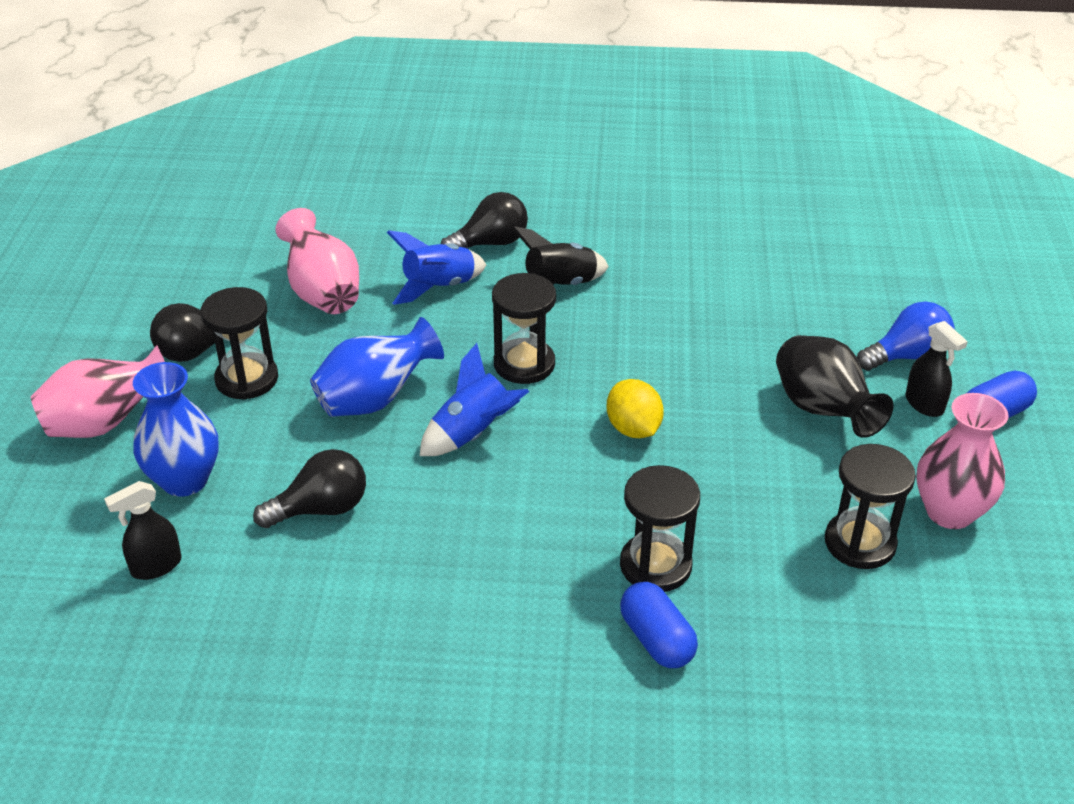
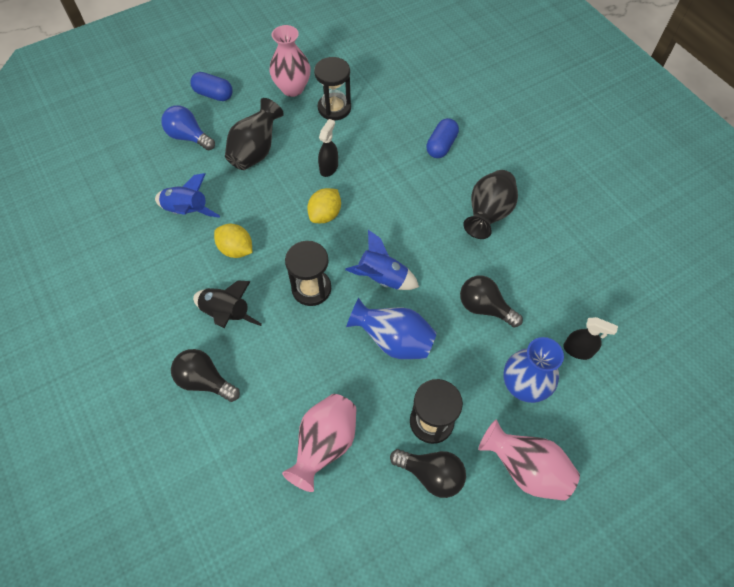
camera: 125 degrees left, 20 degrees up
(439, 287) = (272, 379): blue rocket -> blue rocket (187, 211)
(460, 611) = (487, 214): none -> black vase
(650, 326) = (236, 249): none -> yellow lemon
(655, 565) = (404, 164): black hourglass -> none
(924, 404) = (224, 118): black spray bottle -> black spray bottle (329, 168)

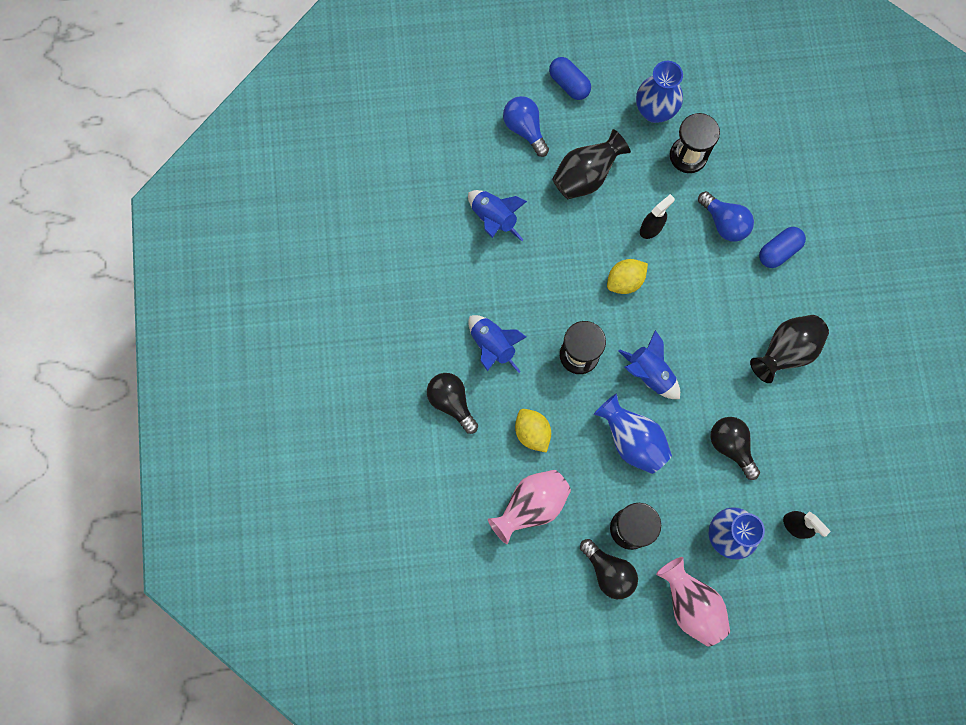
camera: 25 degrees right, 15 degrees up
(226, 314) = (492, 346): black rocket -> blue rocket
(236, 249) = (525, 282): yellow lemon -> yellow lemon (532, 432)
(292, 88) = (654, 111): pink vase -> blue vase
(387, 142) = (724, 223): none -> blue light bulb

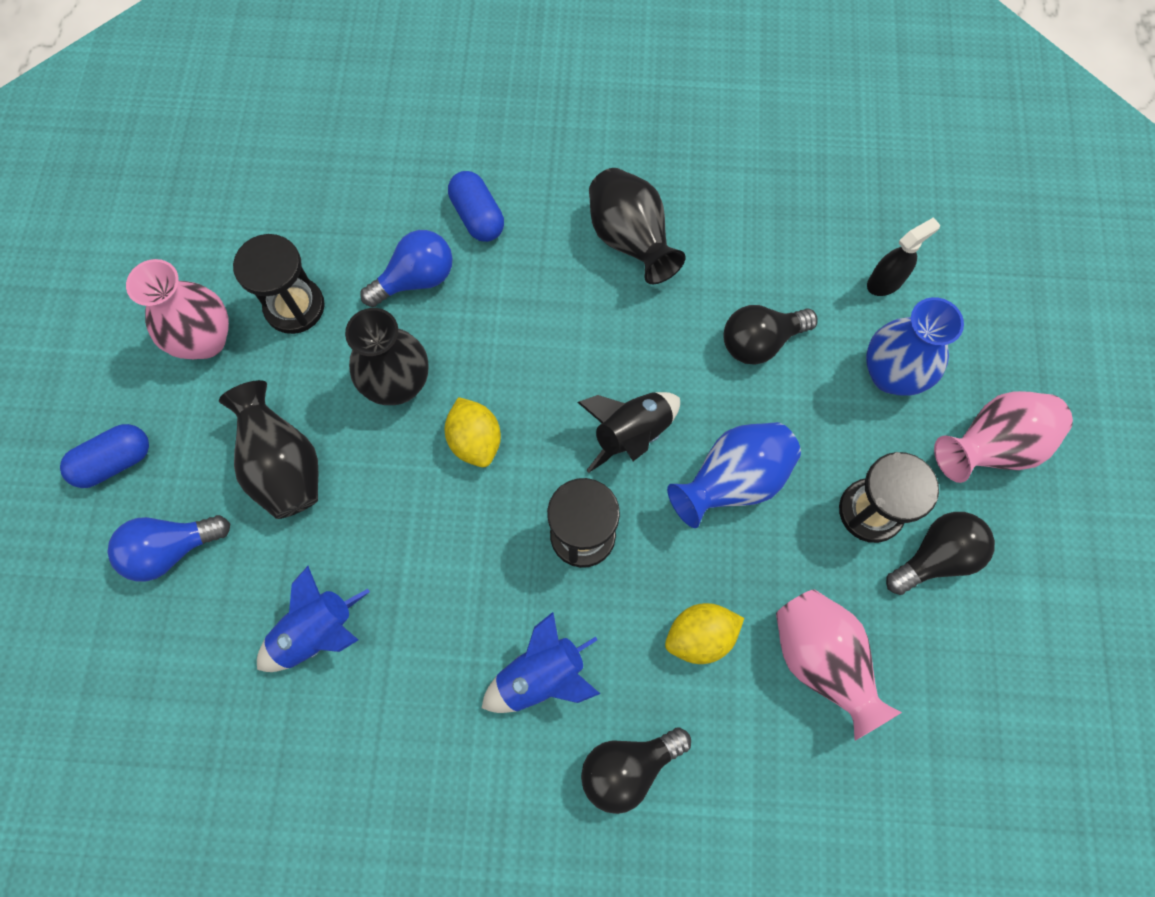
camera: 80 degrees left, 5 degrees down
(649, 373) = (631, 433): blue rocket -> black rocket
(651, 228) = (398, 384): black spray bottle -> black vase
(654, 111) = (205, 340): blue vase -> pink vase

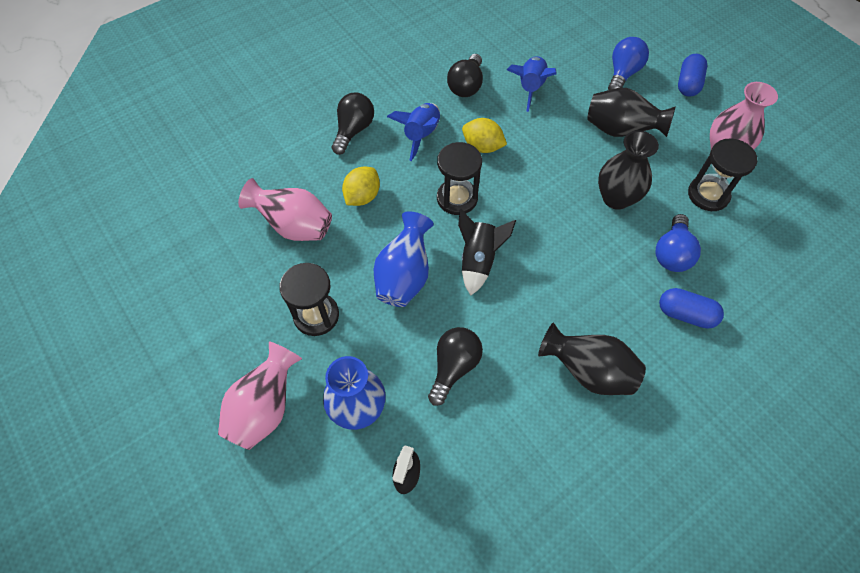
camera: 140 degrees right, 10 degrees down
(475, 441) = (550, 201): yellow lemon -> yellow lemon (482, 146)
(935, 557) = (263, 317): black light bulb -> black light bulb (466, 86)

